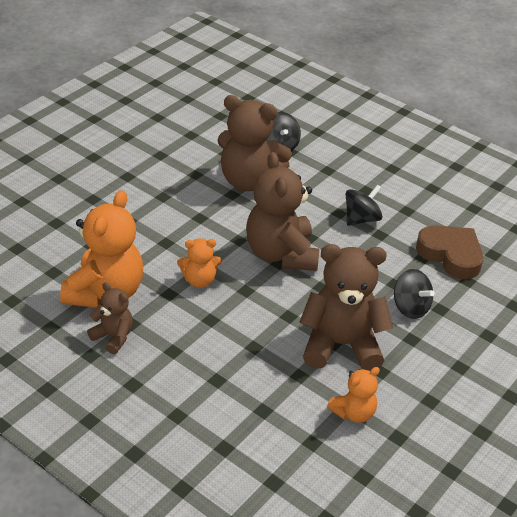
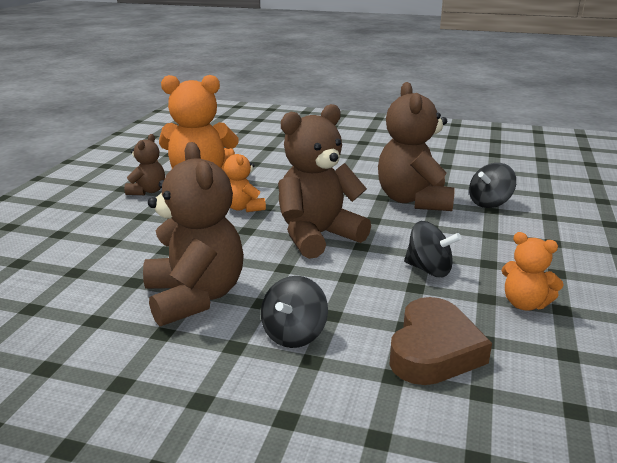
camera: 70 degrees right, 15 degrees down
(353, 413) = (83, 326): orange teddy bear -> orange teddy bear (524, 304)

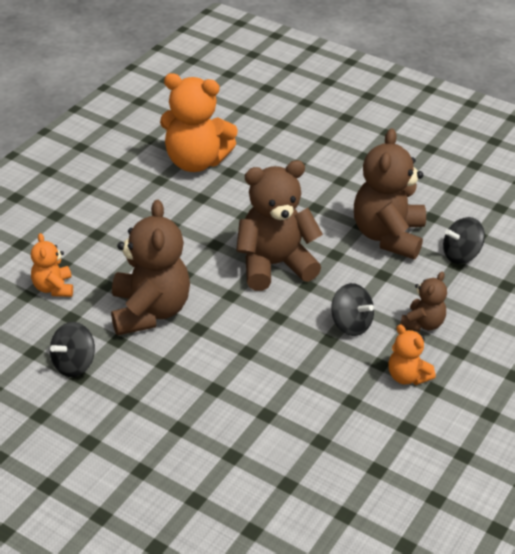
camera: 15 degrees right, 15 degrees up
(147, 191) = (141, 172): brown teddy bear -> brown teddy bear (422, 324)
(243, 208) = (223, 214): orange teddy bear -> orange teddy bear (53, 288)
(294, 334) = (211, 363): black spinning top -> black spinning top (74, 364)
(433, 350) = (307, 401): brown heart -> none

